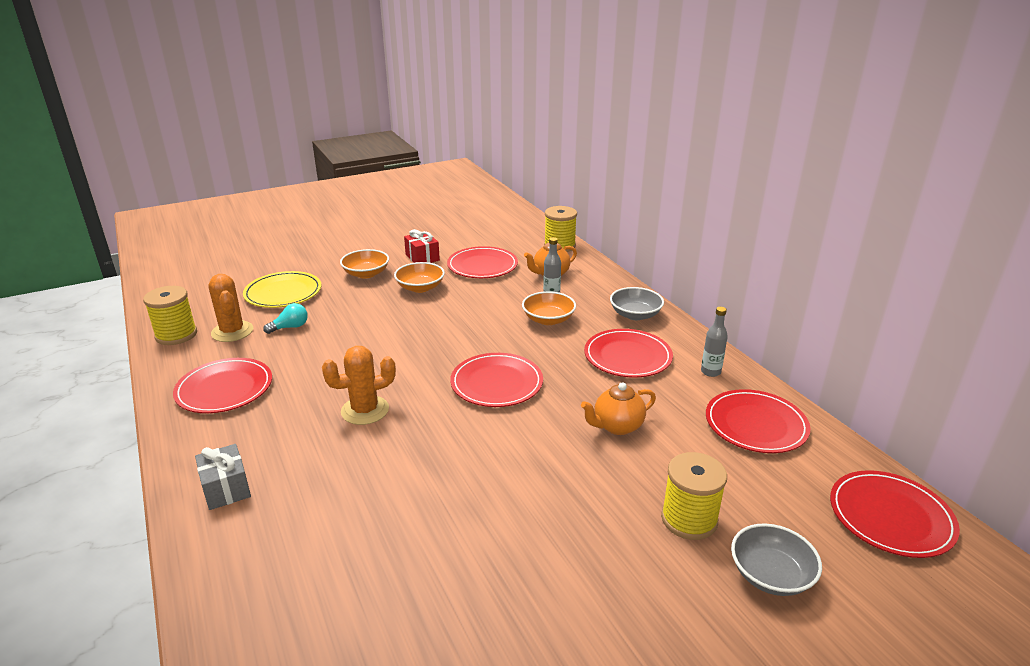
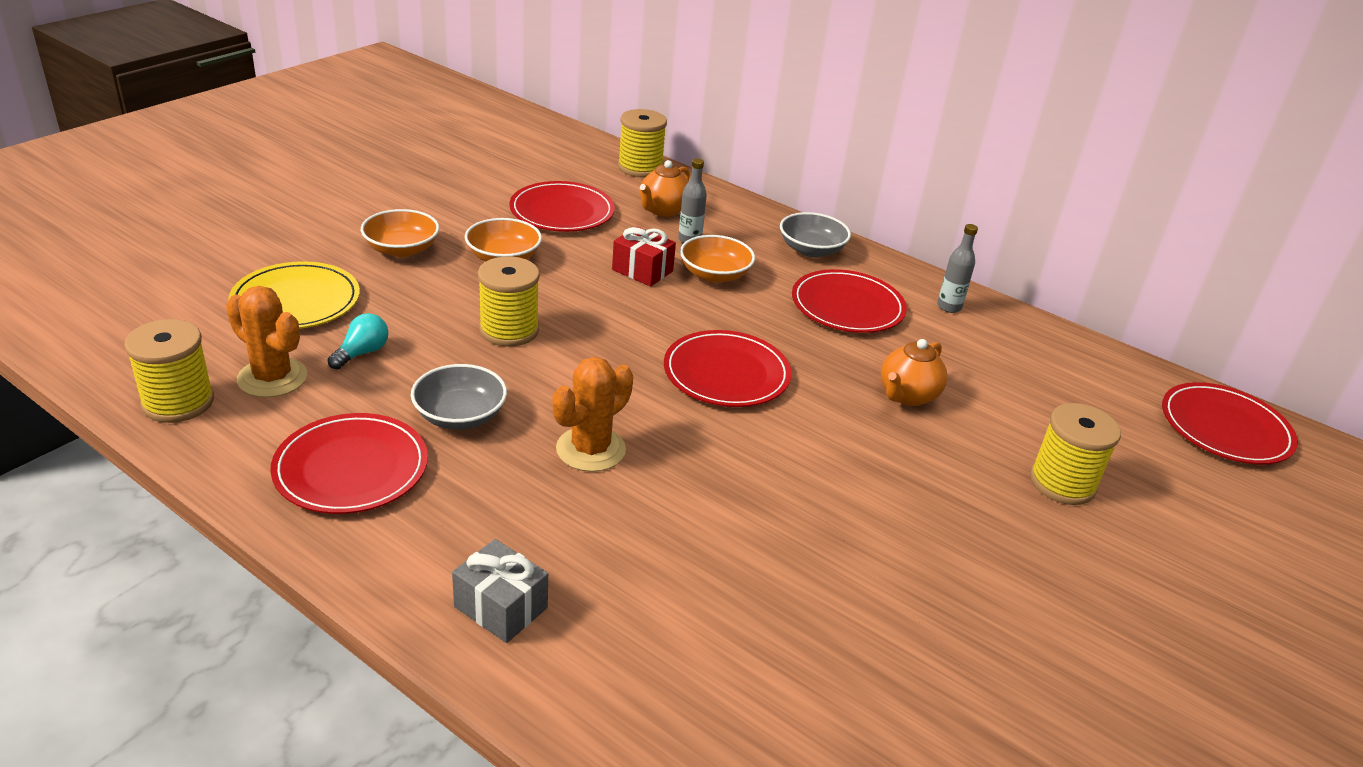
camera: 30 degrees left, 5 degrees up
(383, 330) = (509, 330): none -> yellow spool
(422, 257) = (464, 211): red gift -> red gift (642, 270)
(755, 424) = (1040, 359): red plate -> none
(770, 575) = (1176, 518): grey bowl -> grey bowl (460, 416)

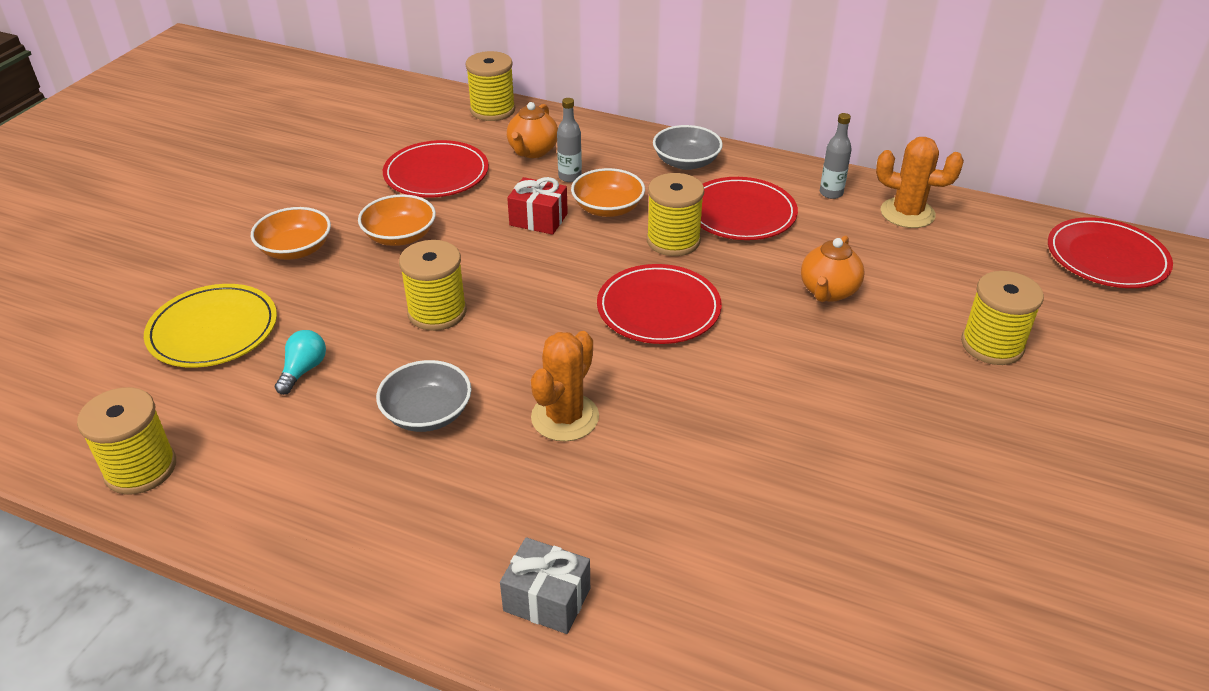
camera: 10 degrees left, 5 degrees up
(272, 378) = (225, 419): orange cactus -> orange cactus (907, 213)
(351, 468) = (345, 495): red plate -> none
(767, 316) = (673, 241): none -> yellow spool

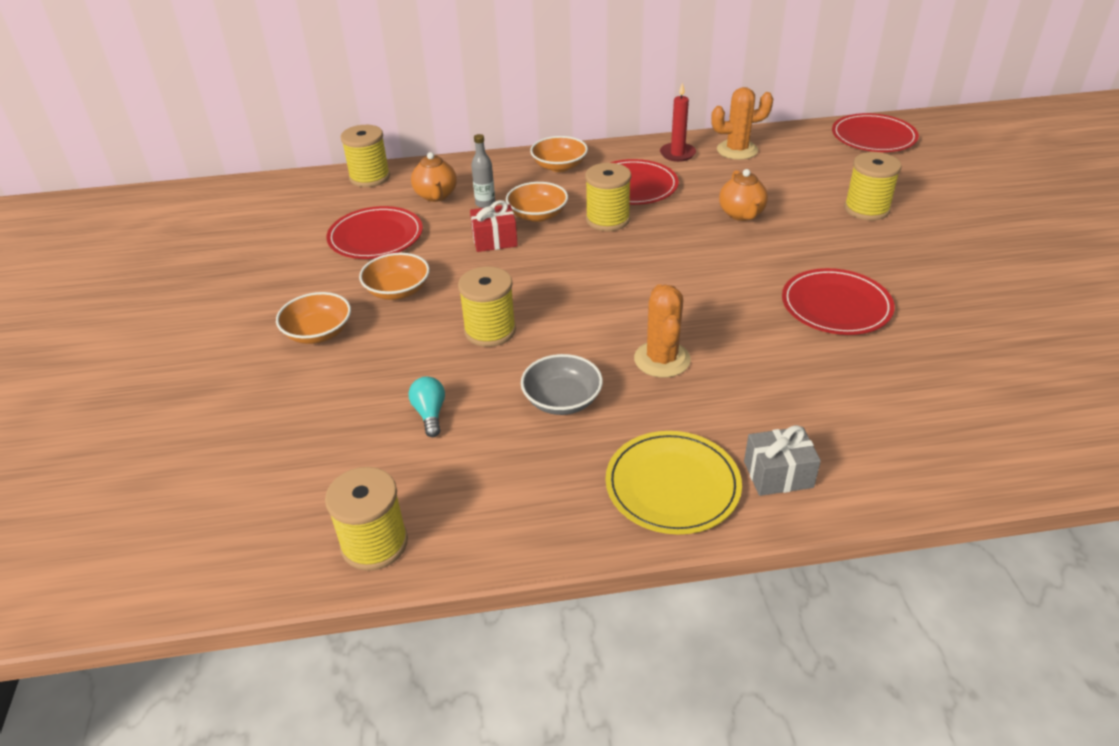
camera: 30 degrees left, 0 degrees up
(213, 330) = (315, 418): yellow plate -> yellow plate (672, 485)
(658, 308) = (646, 266): red plate -> red plate (836, 306)
(686, 162) = (559, 166): grey bowl -> orange bowl
(831, 193) = (677, 154): grey bottle -> red candle

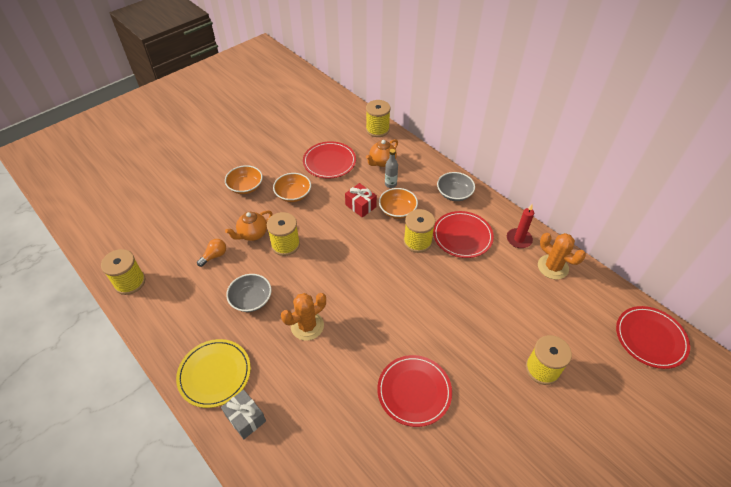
camera: 55 degrees right, 10 degrees up
(430, 414) = (214, 256): turquoise light bulb -> orange light bulb
(559, 166) = (454, 193): orange bowl -> grey bowl
(741, 214) = (476, 302): orange teapot -> orange teapot (252, 234)

